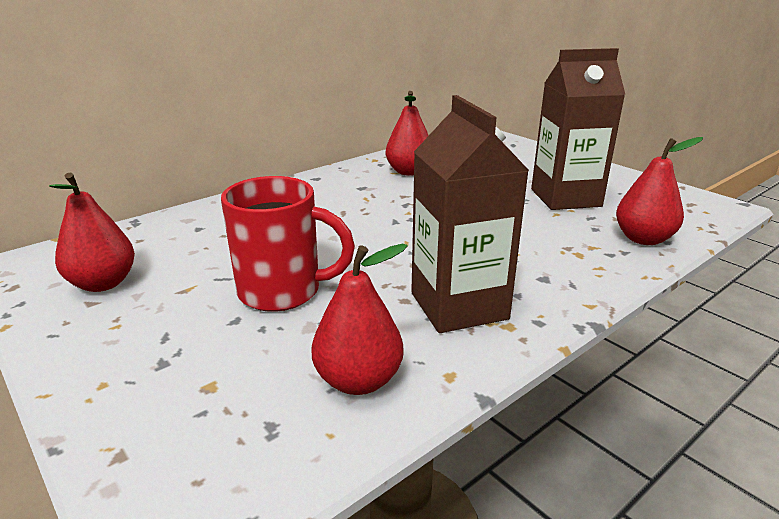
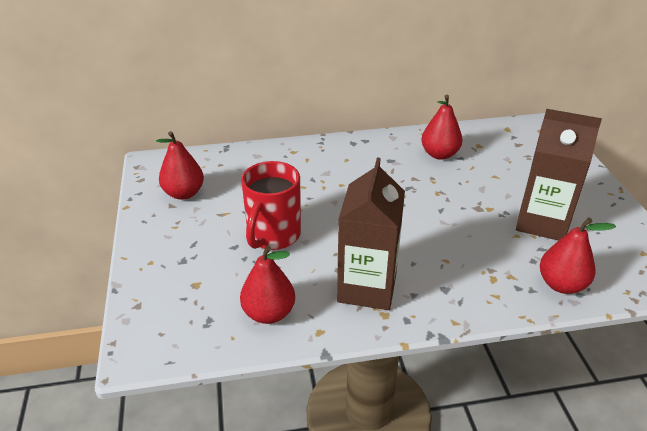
camera: 30 degrees right, 10 degrees up
(283, 292) = (273, 236): red mug -> red mug turned 75 degrees clockwise

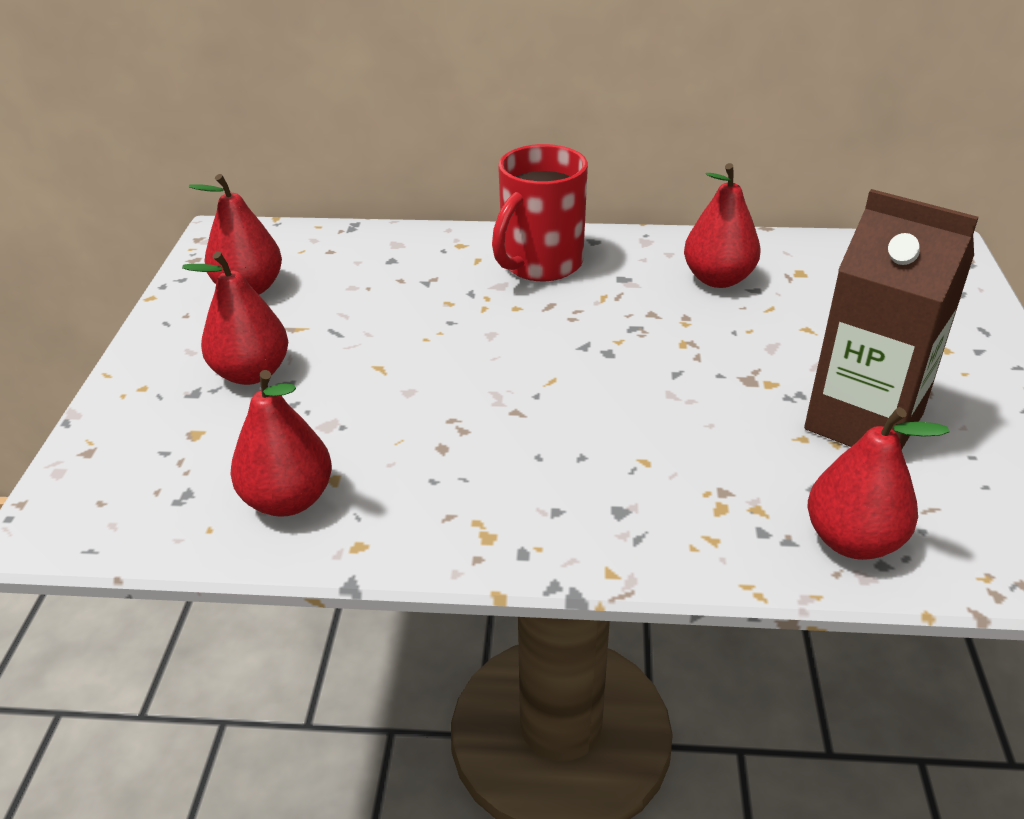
camera: 15 degrees right, 0 degrees up
(211, 244) = (251, 373): none -> red pear
(273, 236) = (358, 375): red mug -> red mug (540, 264)
(367, 287) = (478, 485): brown carton -> none

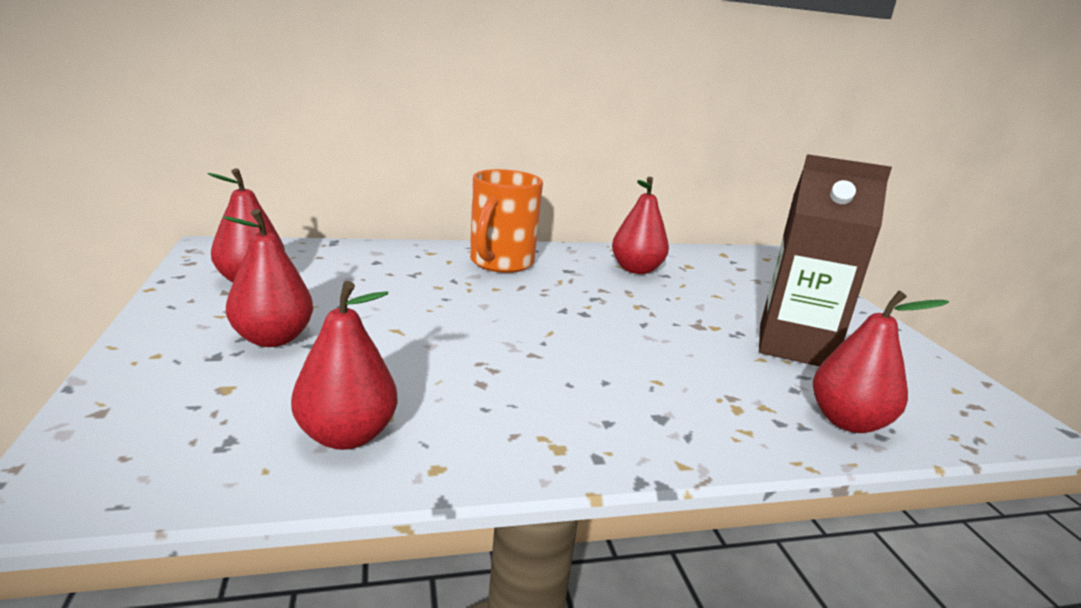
camera: 20 degrees left, 15 degrees down
(540, 264) = (500, 263): red mug -> orange mug

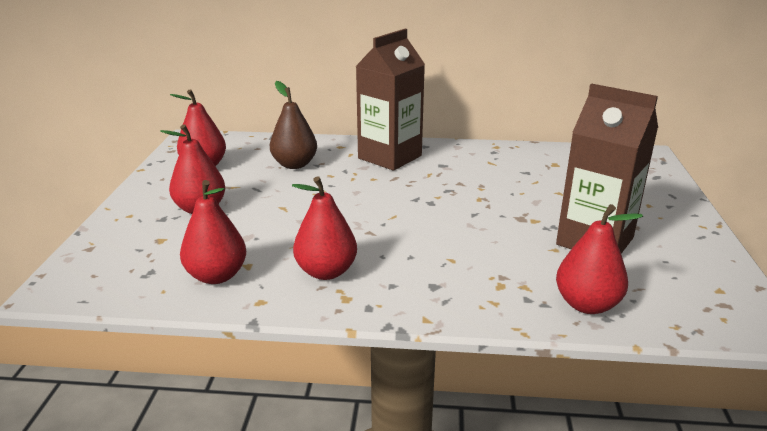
camera: 20 degrees right, 5 degrees up
(382, 275) = (294, 164): none -> brown pear
(500, 263) = (390, 157): orange mug -> brown carton
(636, 269) = (502, 166): red pear -> red pear (326, 272)

